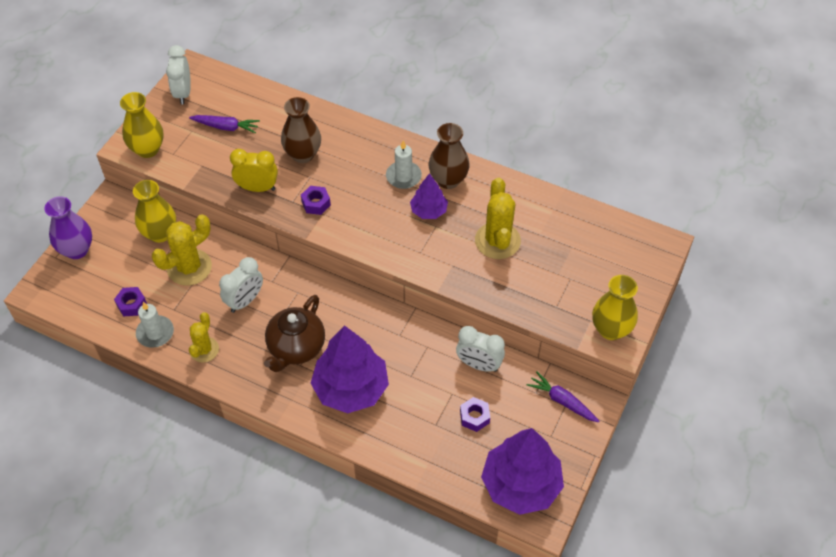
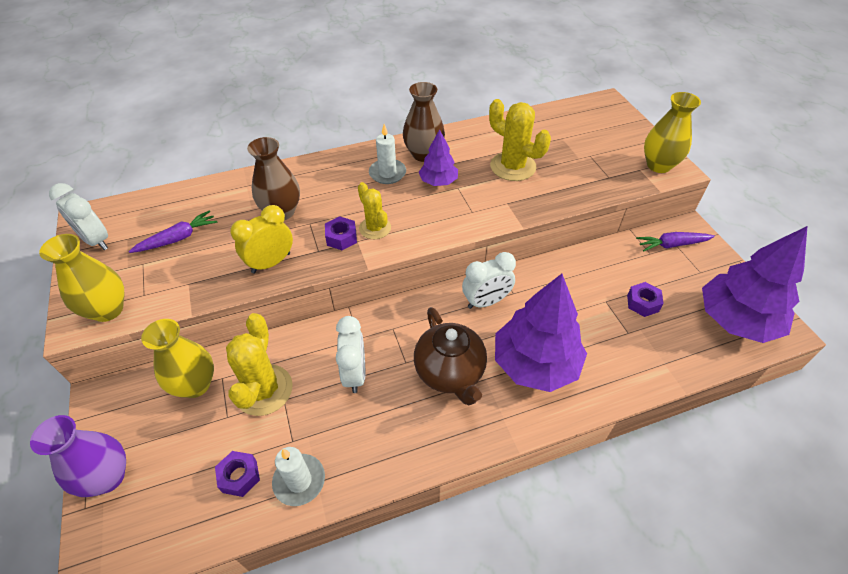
camera: 45 degrees left, 5 degrees down
(204, 350) = (369, 450): yellow cactus -> yellow cactus (375, 228)
(479, 365) = (592, 266): white clock -> white clock (486, 302)

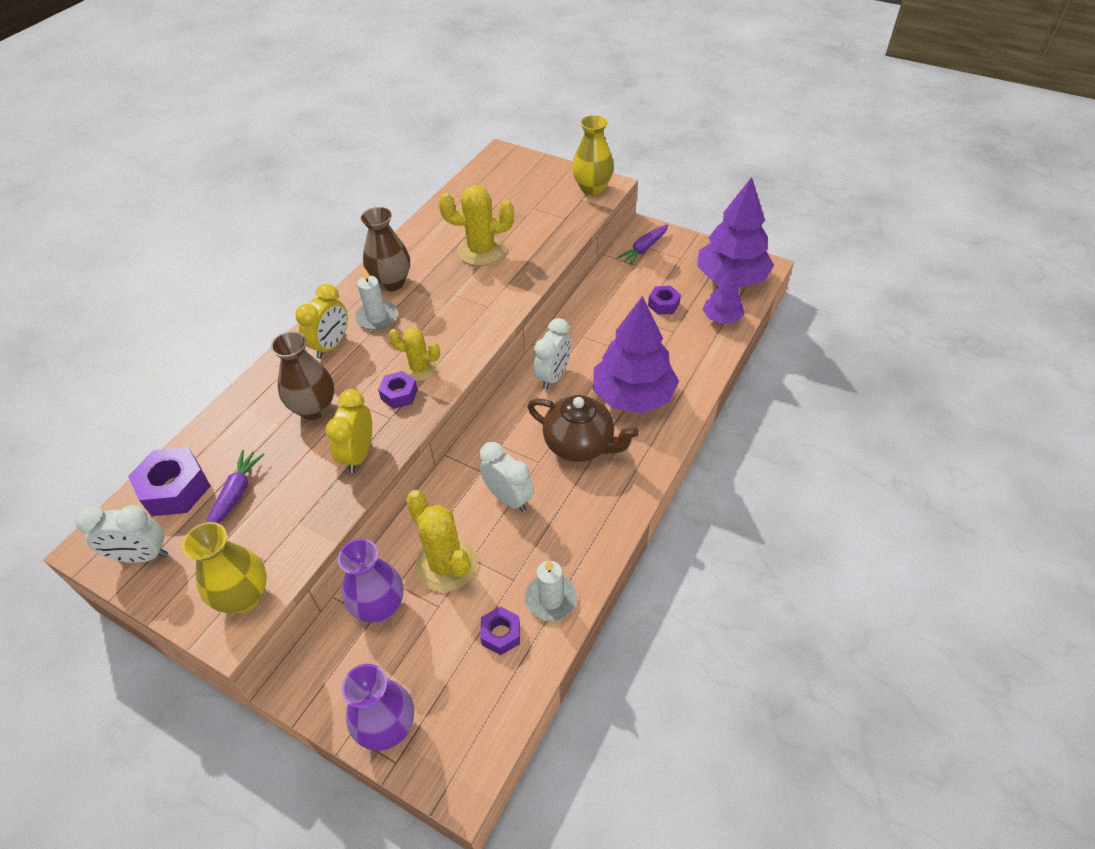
camera: 40 degrees left, 0 degrees up
(156, 211) = (175, 489): none -> purple nut
(195, 385) = (379, 607): yellow vase -> purple vase
(338, 175) = (331, 346): none -> yellow clock
(438, 182) = (431, 298): purple tree -> purple tree (721, 318)

